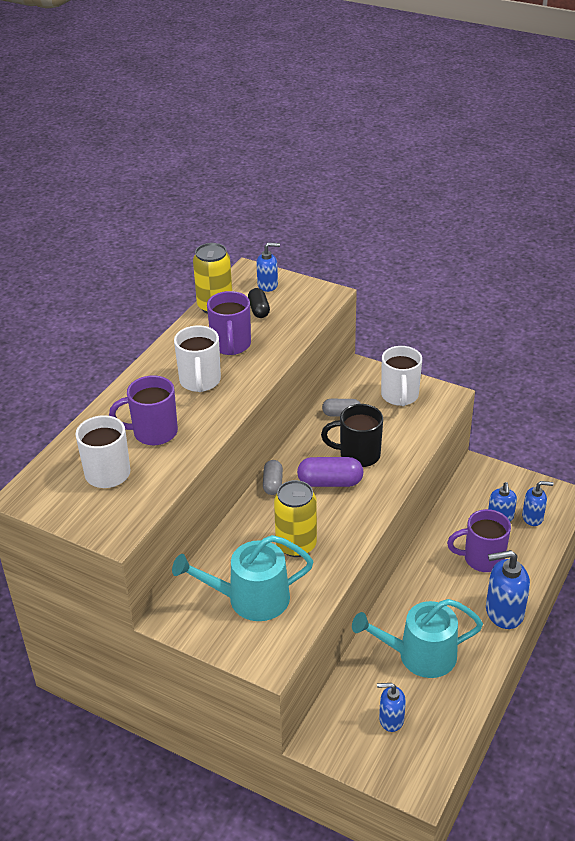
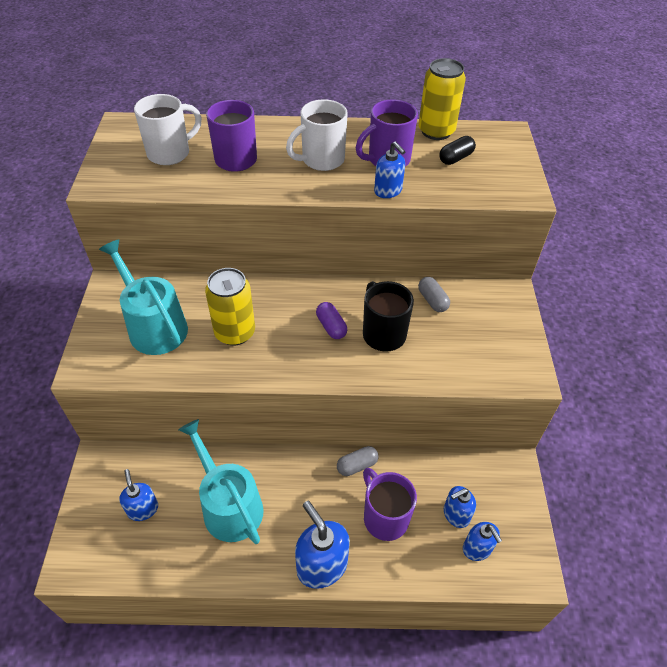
camera: 60 degrees right, 10 degrees up
(268, 285) = (499, 150): blue soap dispenser -> blue soap dispenser (388, 191)
(273, 484) = (304, 287): grey capsule -> grey capsule (357, 465)
(330, 482) = (331, 326): purple capsule -> purple capsule, size x0.64
(400, 396) = (495, 336): white mug -> none

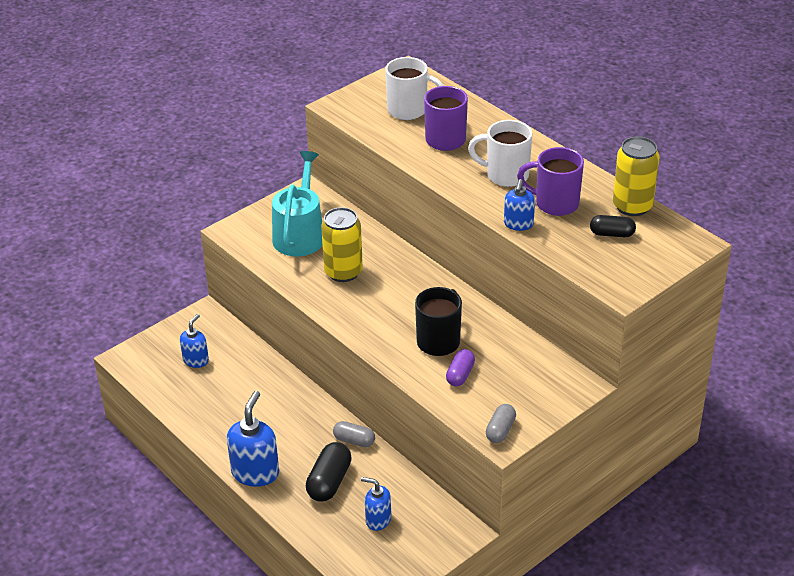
camera: 50 degrees right, 10 degrees down
(229, 505) = (245, 398): turquoise watering can -> none
(331, 326) = (410, 312): purple capsule -> purple capsule (460, 375)
(384, 517) = (329, 482): purple mug -> black capsule
(432, 300) = (509, 347): grey capsule -> grey capsule (500, 430)
(477, 548) = (363, 548): blue soap dispenser -> none

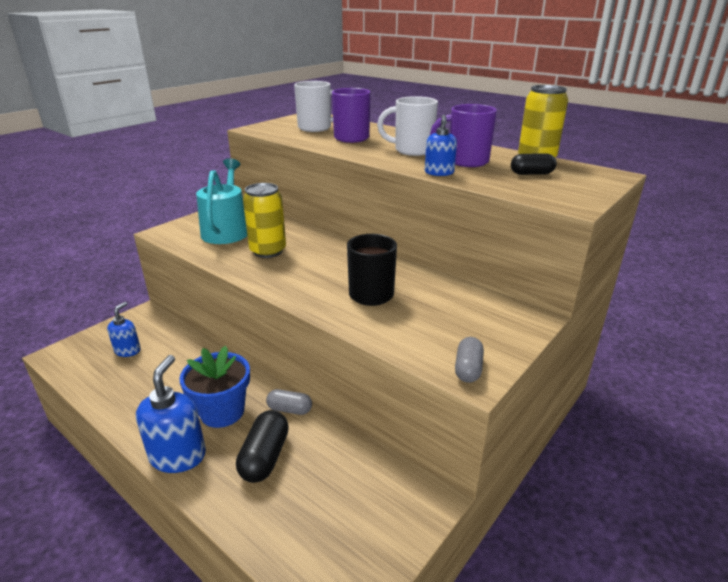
camera: 10 degrees left, 10 degrees down
(292, 436) = (222, 411): none -> blue flower pot
(378, 520) = (326, 497): blue soap dispenser -> none
(460, 375) = (402, 319): purple capsule -> none

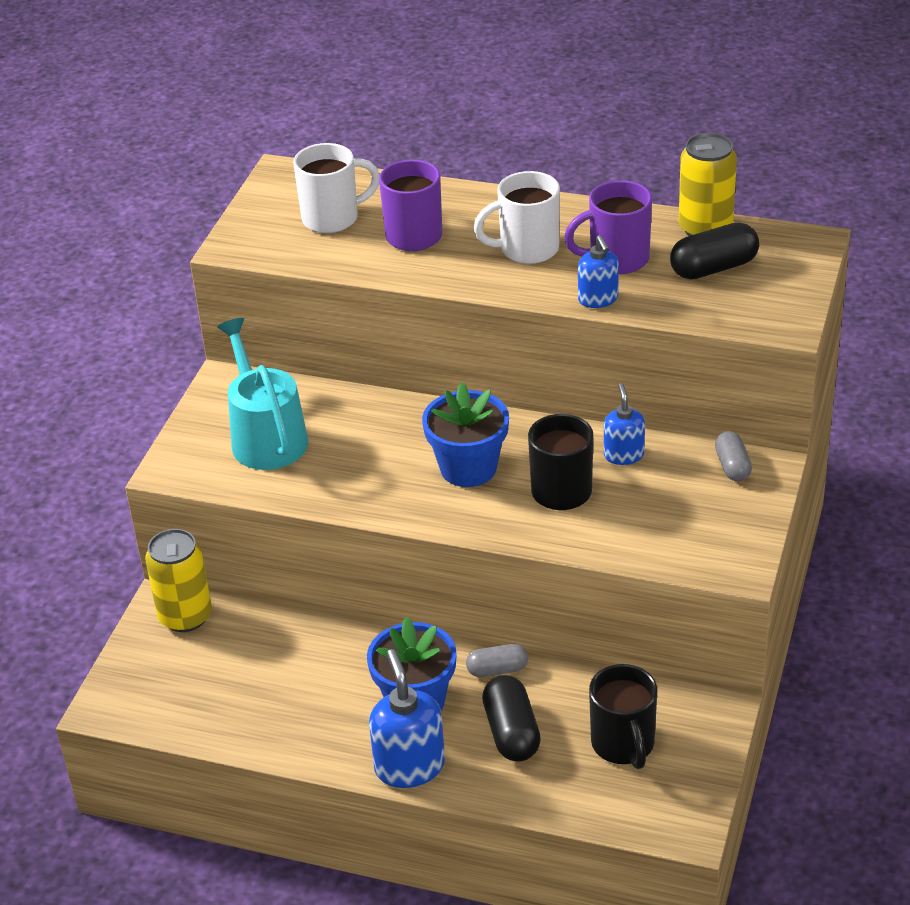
camera: 20 degrees left, 10 degrees up
(128, 350) = (204, 667): blue soap dispenser -> blue soap dispenser (623, 455)
(268, 251) = (366, 459): yellow can -> yellow can (185, 616)
(323, 269) = (468, 468): none -> blue flower pot
(338, 499) = (623, 745): none -> black mug
(468, 369) = (727, 559): grey capsule -> grey capsule (732, 466)
(531, 174) = (713, 268): black capsule -> black capsule, size x1.55

